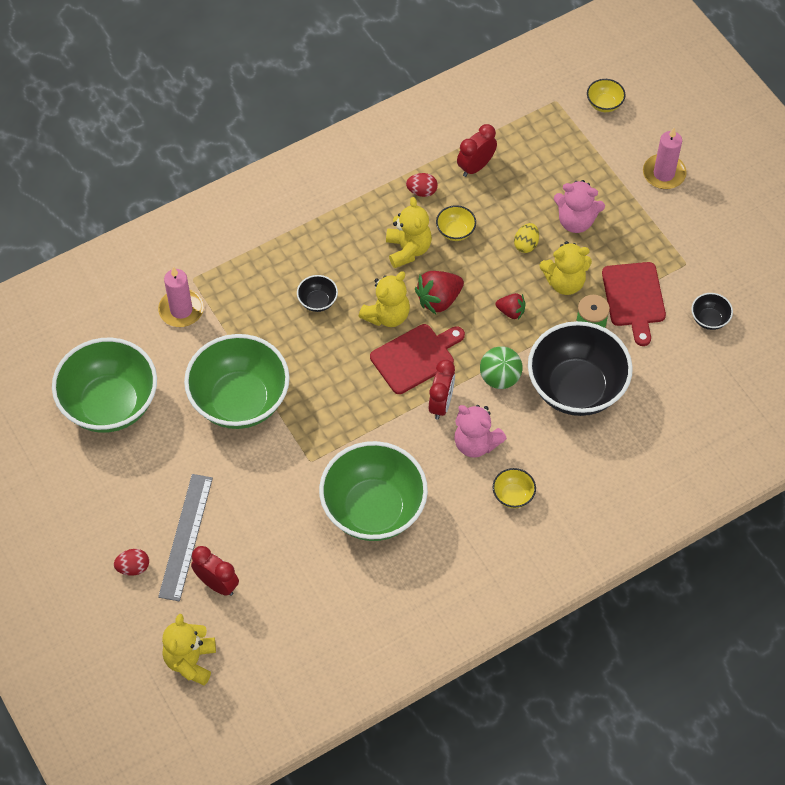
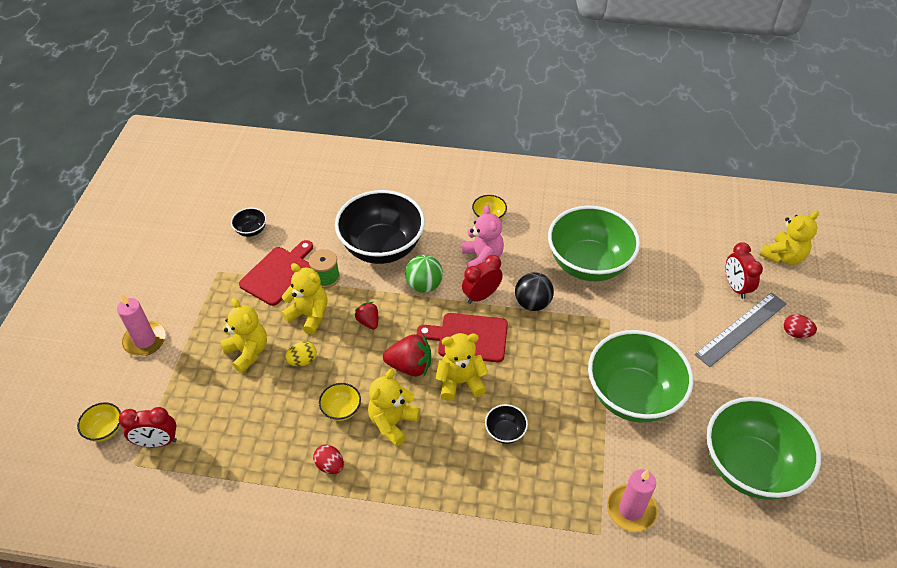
camera: 140 degrees left, 10 degrees down
(390, 429) = (532, 303): none -> black ball
(476, 167) = (264, 454): red clock -> red clock (157, 442)
(576, 221) = (248, 352): pink teddy bear -> yellow teddy bear

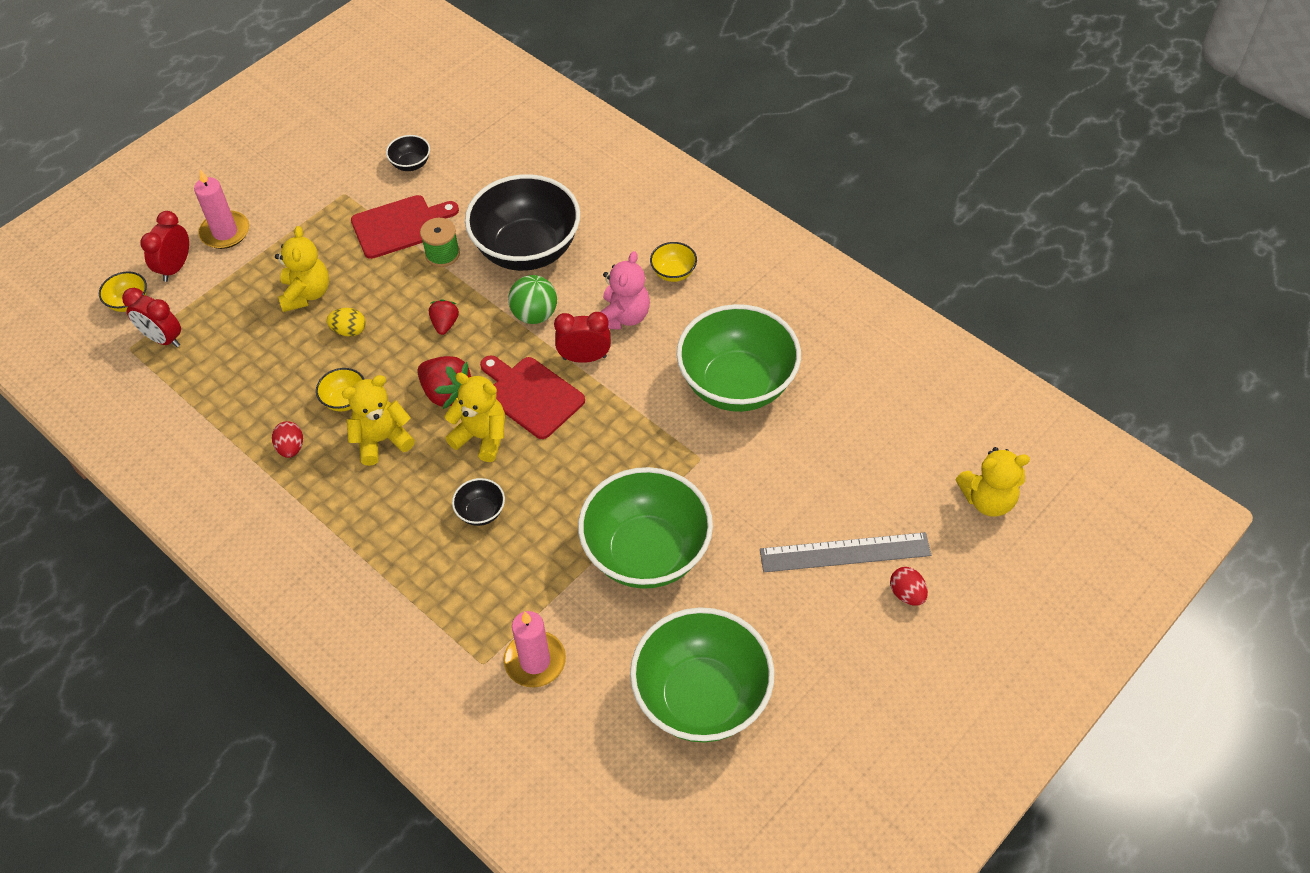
camera: 35 degrees right, 5 degrees up
(309, 315) = (393, 286): yellow teddy bear -> none
(532, 303) = (632, 395): black ball -> none
(735, 287) = (888, 503): red clock -> red clock (175, 267)

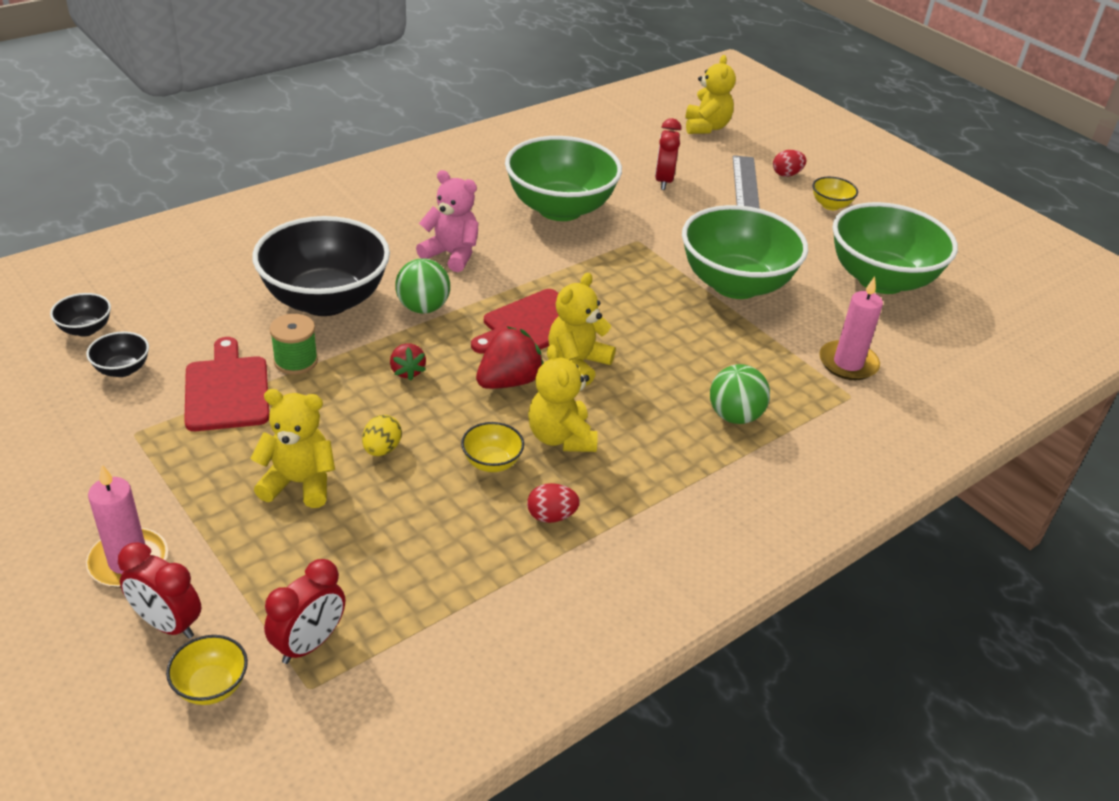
camera: 85 degrees left, 15 degrees down
(433, 564) = (734, 416): none -> green ball
(445, 324) = (407, 371): red strawberry -> red strawberry turned 120 degrees counterclockwise
(481, 512) = (674, 376): black bowl -> black bowl (85, 329)
(584, 358) = (495, 285): red clock -> red clock (663, 181)
(673, 273) = (408, 218): yellow bowl -> yellow bowl (830, 205)

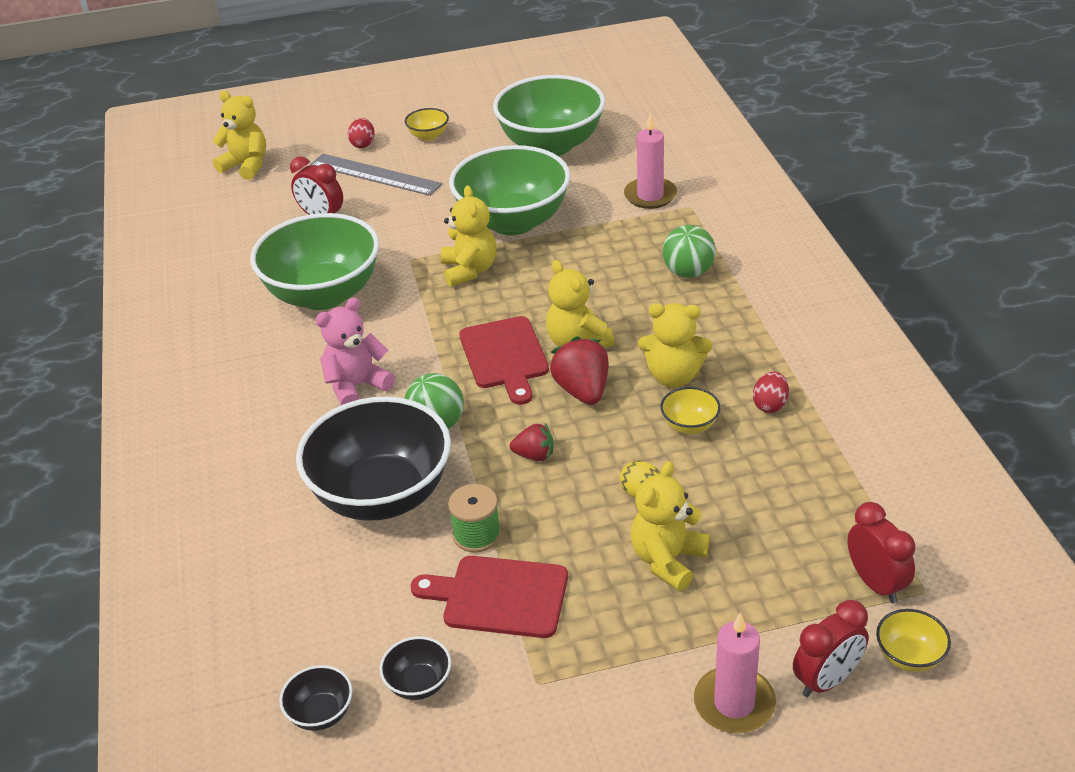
camera: 60 degrees left, 0 degrees up
(643, 276) = (469, 270): none -> yellow teddy bear

